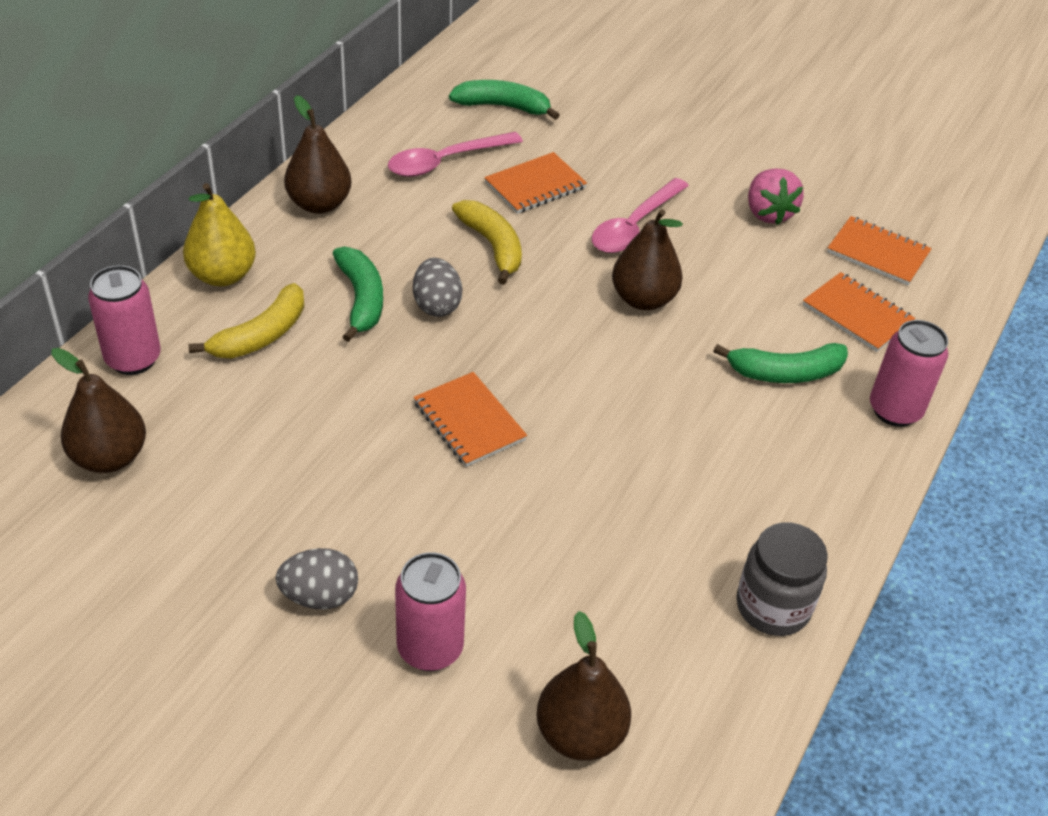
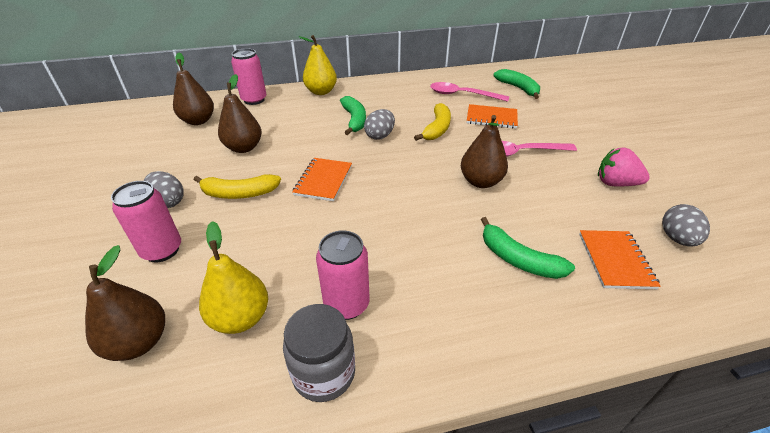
camera: 50 degrees right, 5 degrees down
(261, 335) = (302, 113): yellow banana -> yellow banana (239, 193)
(319, 204) = (389, 87): brown pear -> brown pear (244, 148)
(361, 299) = (354, 120): green banana -> green banana turned 45 degrees counterclockwise
(635, 631) = (241, 318): none -> yellow pear
(768, 213) = (615, 183): pink strawberry -> pink strawberry turned 75 degrees clockwise
(878, 253) = (677, 239): orange notebook -> grey egg
(894, 410) = (573, 329): pink can -> pink can (346, 304)

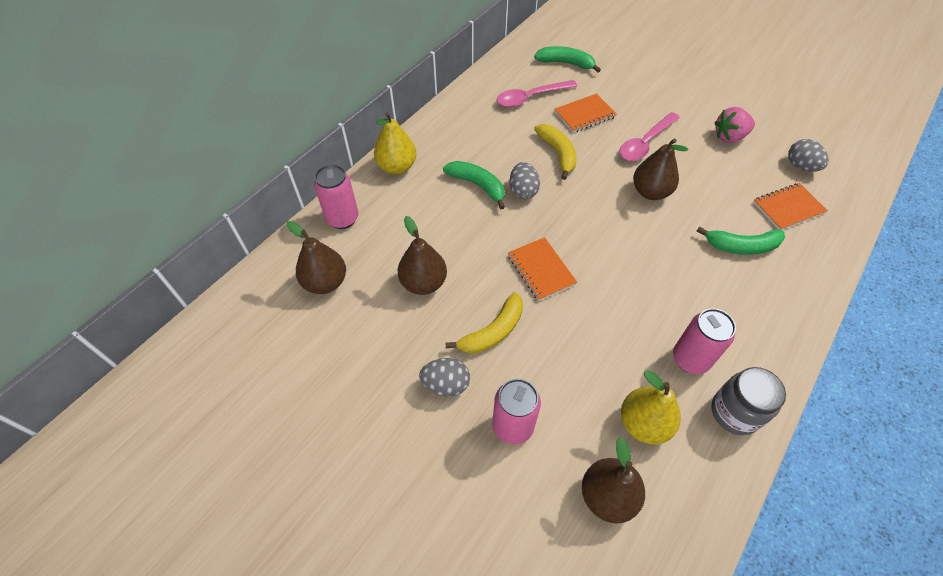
camera: 40 degrees left, 15 degrees up
(615, 260) = (788, 208): orange notebook -> orange notebook turned 75 degrees counterclockwise

